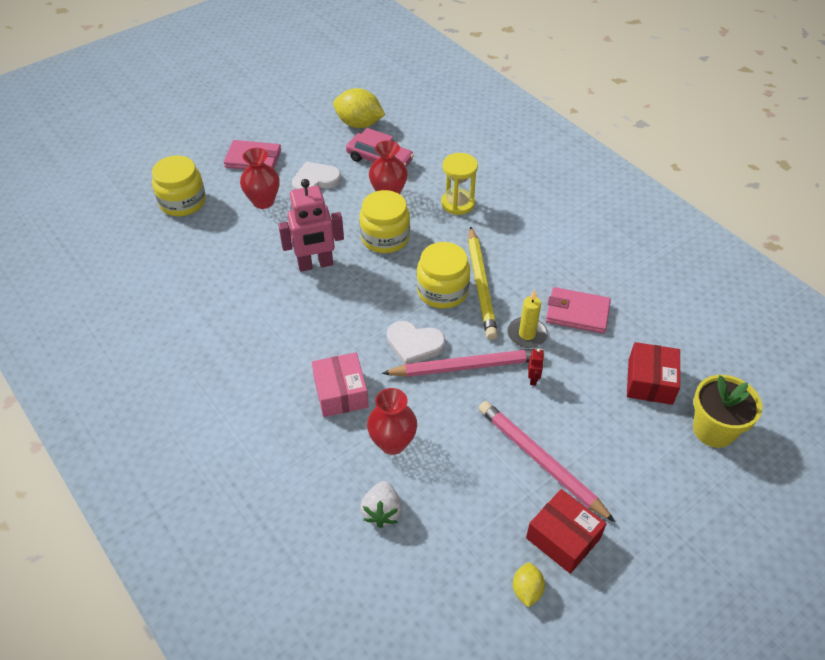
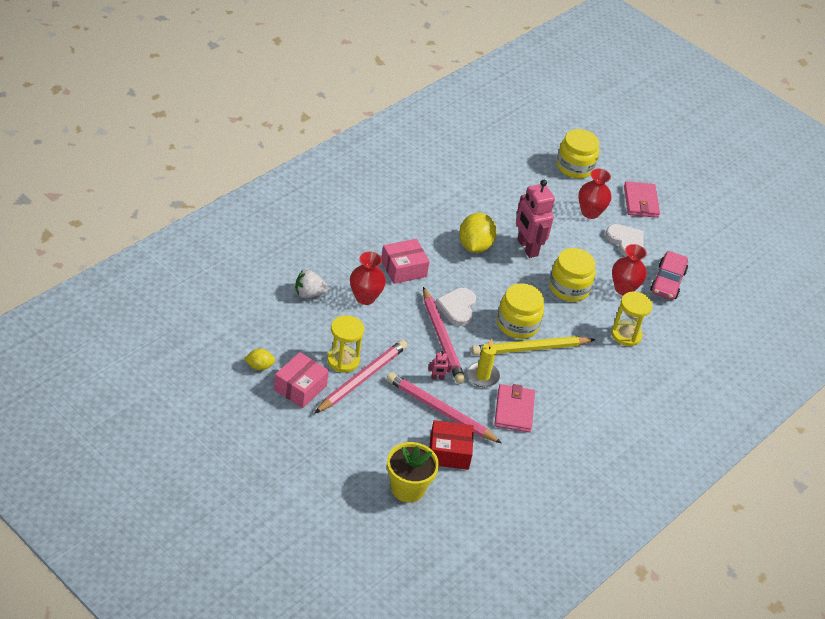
camera: 75 degrees right, 5 degrees down
(359, 124) = (713, 266): yellow lemon -> yellow lemon (474, 246)
(509, 480) = (343, 360): none -> yellow hourglass
(533, 379) = (437, 378): red robot -> pink robot
(563, 538) = (300, 387): red box -> pink box
(585, 382) = (440, 410): none -> pink pencil

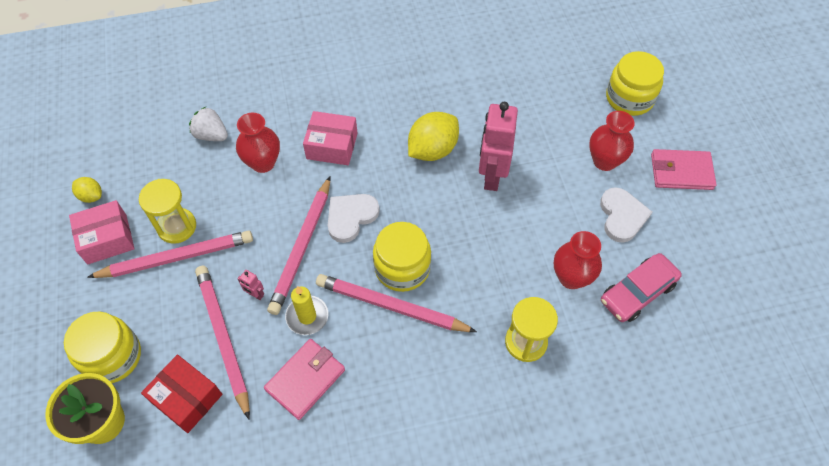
camera: 40 degrees right, 15 degrees up
(529, 348) = (391, 306): yellow pencil -> pink pencil
(569, 288) = (502, 247): yellow jar -> yellow jar (112, 356)
(640, 202) = (681, 172): pink wallet -> pink wallet turned 60 degrees clockwise

